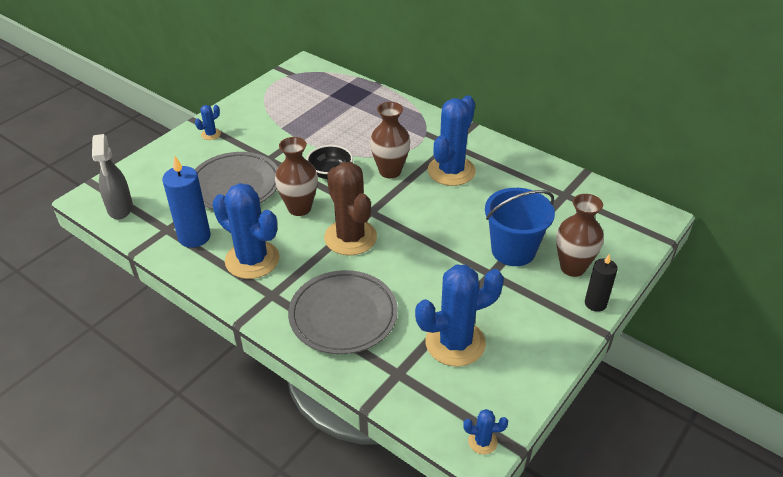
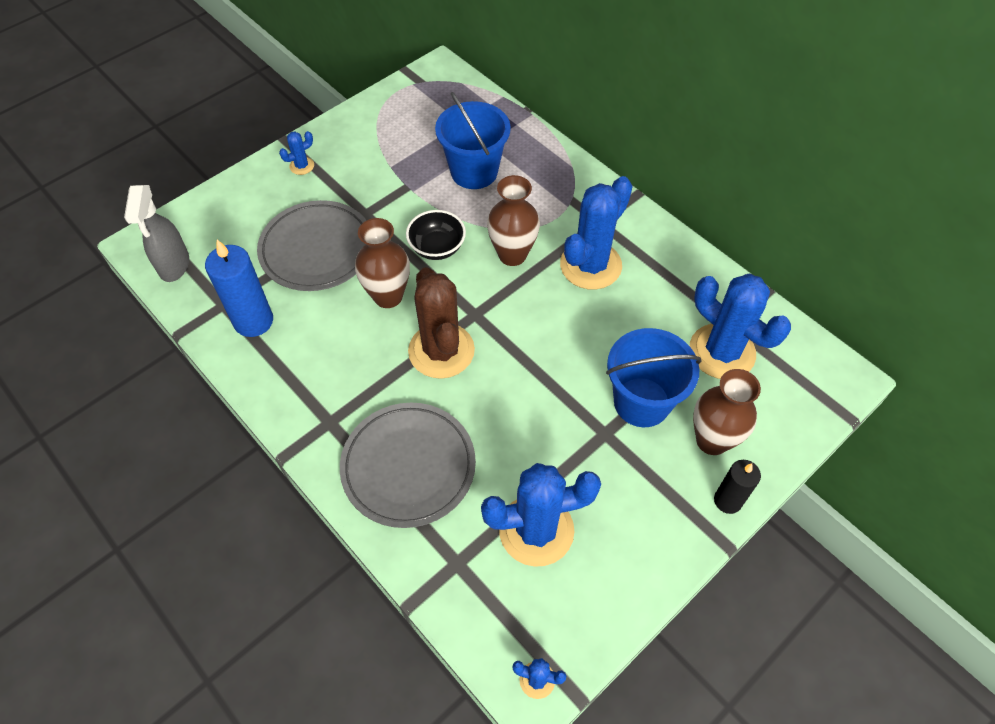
camera: 10 degrees right, 15 degrees up
(252, 260) = (316, 366): blue cactus -> blue cactus (722, 352)
(347, 124) = (474, 171): none -> blue bucket

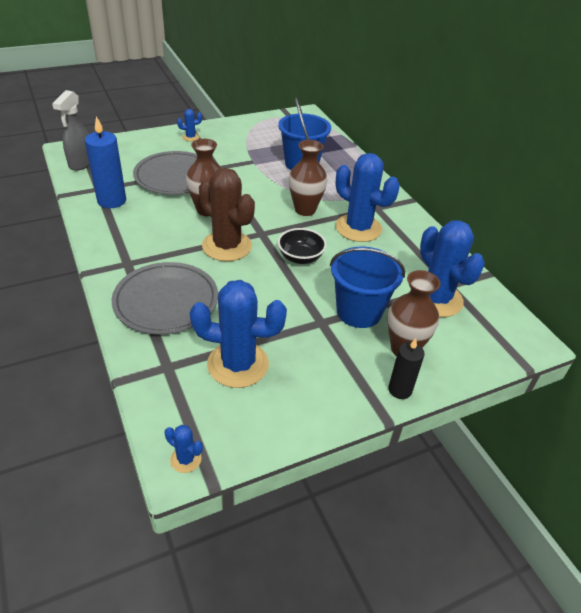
camera: 15 degrees right, 15 degrees down
(437, 247) = (255, 194): black bowl -> black bowl (300, 257)
(441, 351) = (227, 246): brown cactus -> brown cactus turned 45 degrees counterclockwise
(590, 265) = (358, 228): blue cactus -> blue cactus turned 75 degrees clockwise

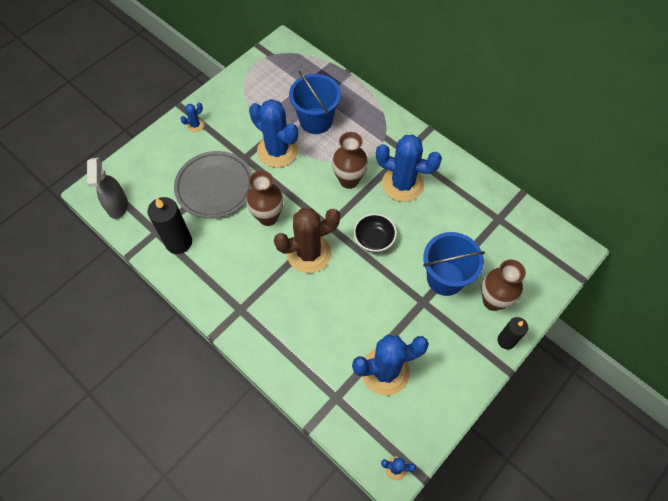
camera: 20 degrees left, 20 degrees up
(112, 201) = (178, 242): blue candle -> black candle
(166, 301) = (297, 335): grey plate -> none
(227, 246) = (309, 253): brown cactus -> brown cactus turned 45 degrees counterclockwise
(436, 299) = (495, 239): blue cactus -> blue cactus (277, 151)

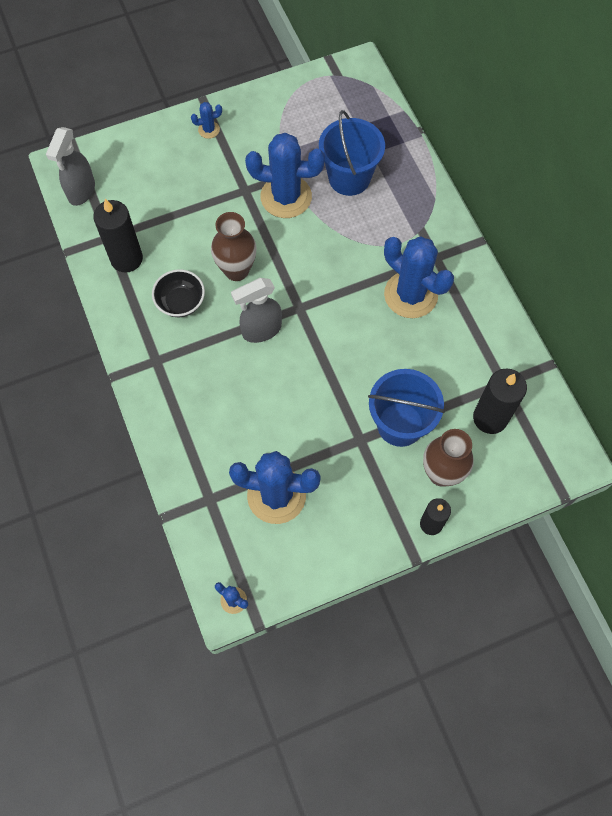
camera: 25 degrees right, 5 degrees up
(214, 187) = (195, 211): grey plate -> none
(277, 151) = (286, 197): blue cactus -> blue cactus turned 60 degrees counterclockwise
(309, 253) = (261, 330): brown cactus -> grey spray bottle
(349, 180) = (350, 265): brown vase -> none
(374, 240) = (342, 346): black bowl -> black bowl (181, 302)
(503, 247) = (490, 418): none -> black candle

